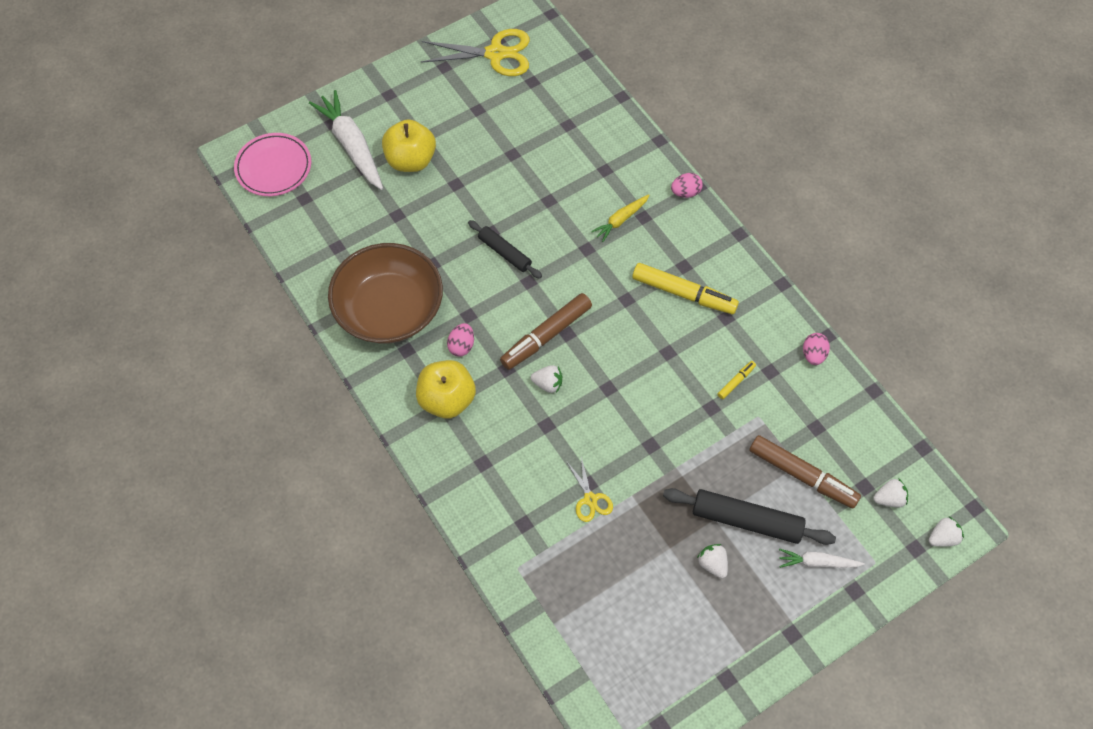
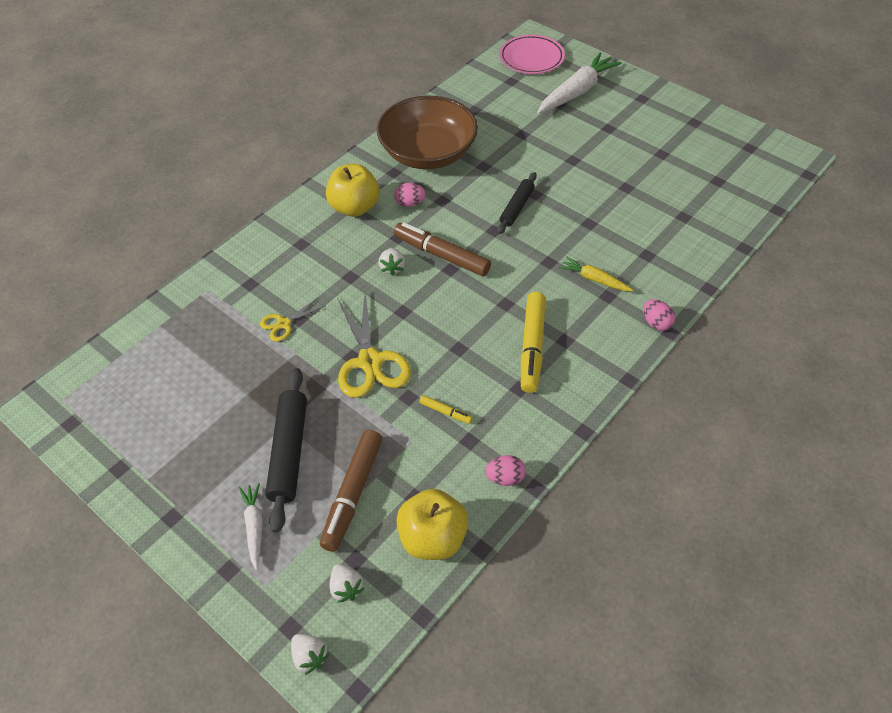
camera: 75 degrees right, 10 degrees down
(411, 160) = (582, 128): yellow apple -> yellow apple (433, 538)
(495, 54) = (732, 149): yellow scissors -> yellow scissors (370, 361)
(712, 564) = (236, 432): white strawberry -> none

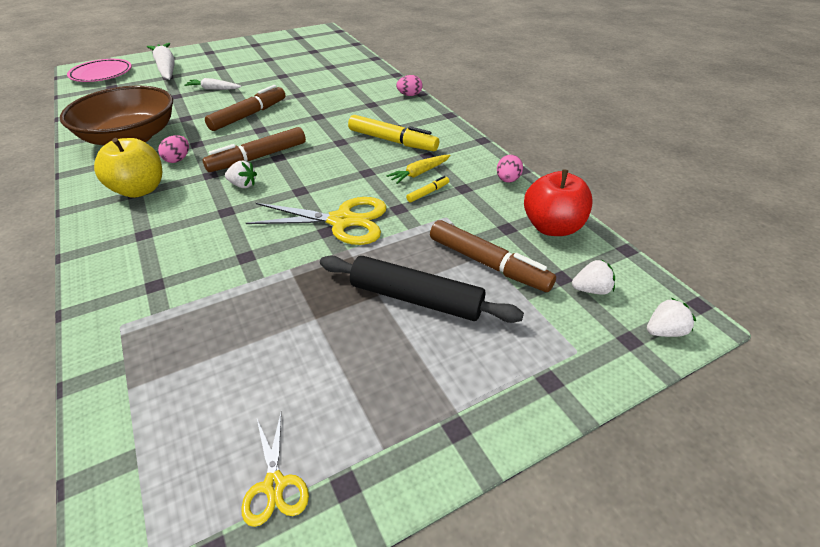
camera: 70 degrees left, 10 degrees down
(254, 527) = (500, 346): white carrot -> white carrot (214, 89)
(284, 323) = (241, 269): yellow scissors -> yellow scissors (274, 484)
(433, 538) = (552, 227): yellow apple -> red apple
(516, 207) = (248, 115): black rolling pin -> brown marker
(595, 279) = (352, 105): yellow carrot -> yellow carrot (419, 173)

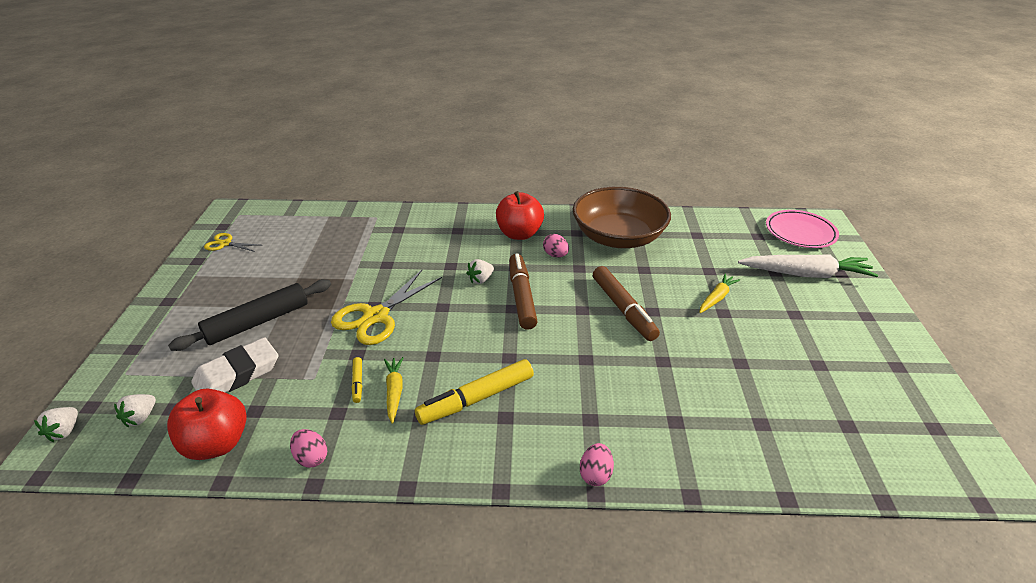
camera: 120 degrees right, 5 degrees down
(140, 190) = (519, 234): yellow apple -> red apple
(214, 89) = (716, 298): white carrot -> yellow carrot
(488, 263) = (237, 374): brown marker -> white eraser

